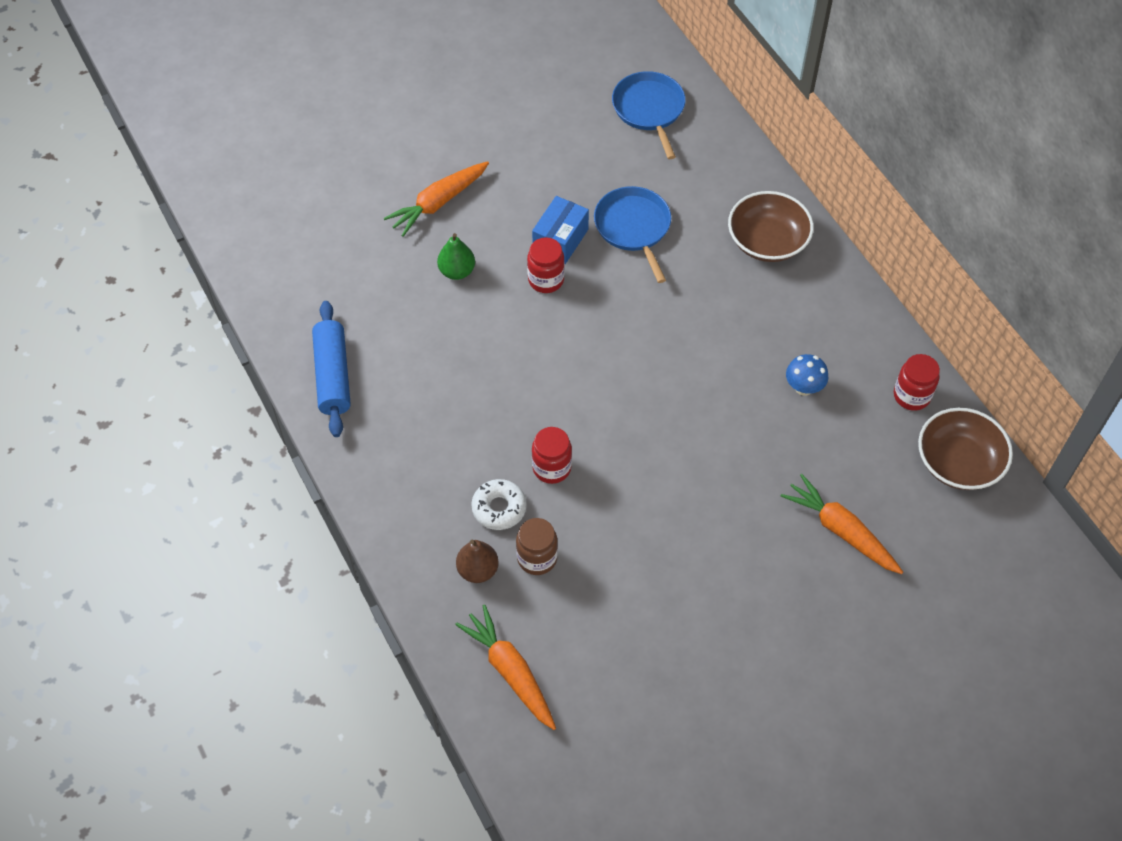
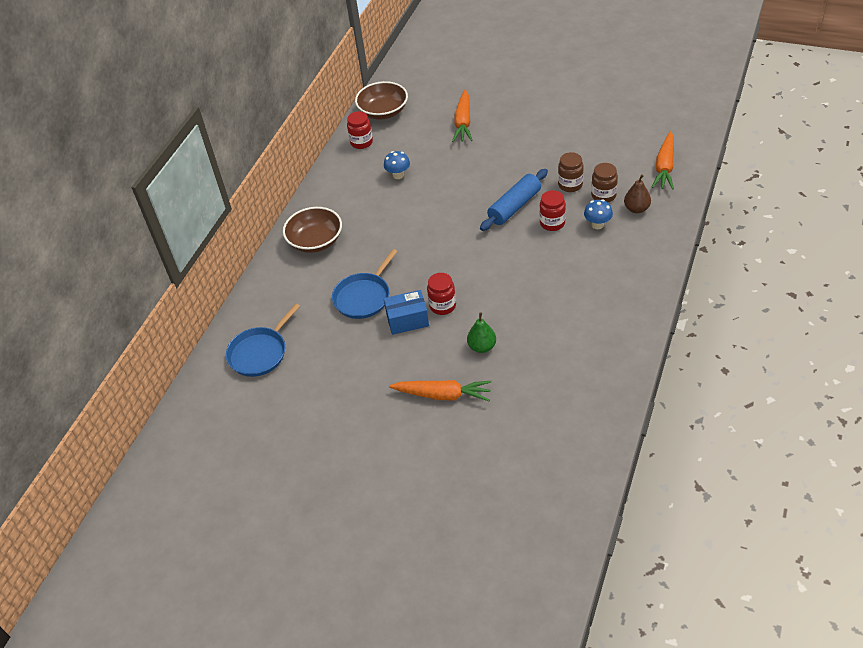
camera: 125 degrees left, 10 degrees down
(333, 375) = (614, 343): blue rolling pin -> blue rolling pin (514, 206)
(499, 508) = (597, 225): white donut -> blue mushroom
(593, 541) = (570, 185): none -> brown jar

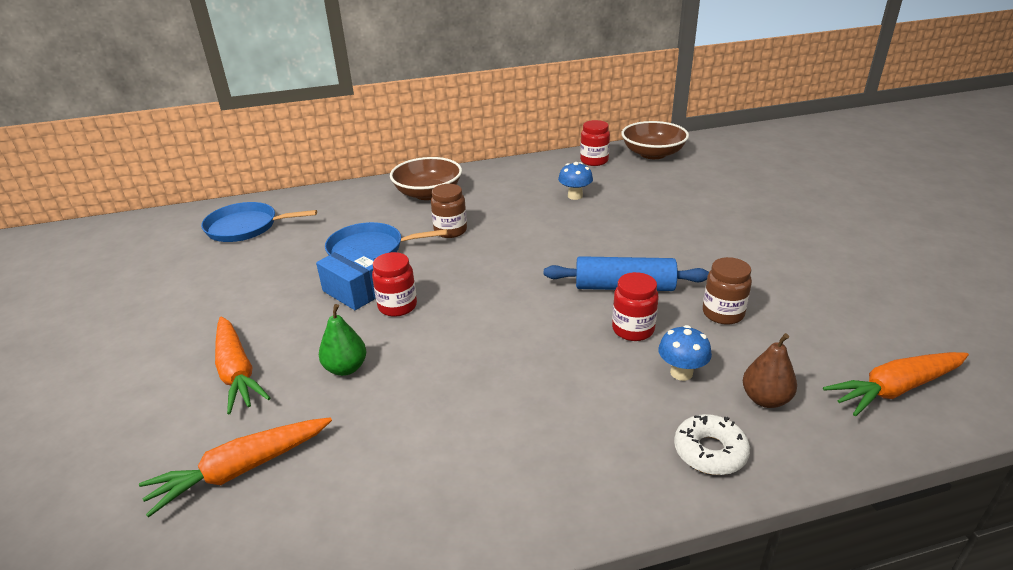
camera: 50 degrees right, 15 degrees down
(463, 122) = (709, 198): orange carrot -> orange carrot (241, 470)
(603, 195) = (745, 352): brown jar -> brown jar (450, 231)
(650, 244) = (710, 451): none -> white donut

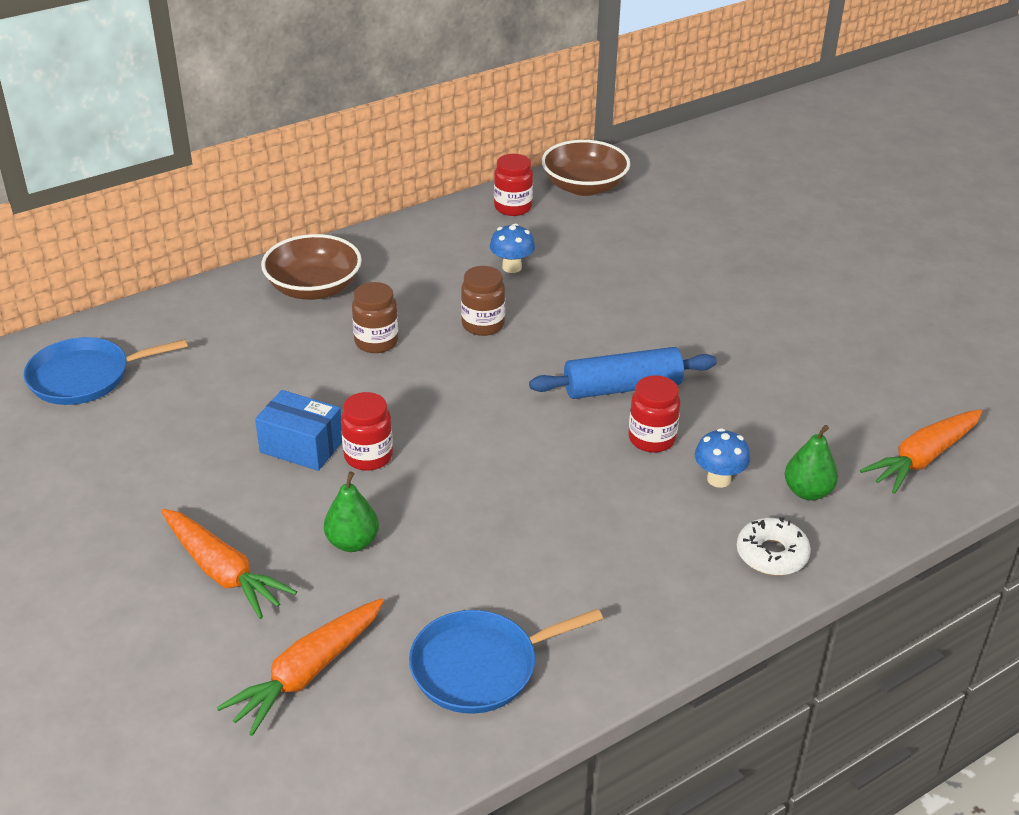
camera: 20 degrees left, 5 degrees up
(370, 250) = (285, 385): blue pan -> blue pan (480, 667)
(723, 314) = (739, 403): brown jar -> brown jar (483, 325)
(765, 399) = (807, 492): brown pear -> green pear

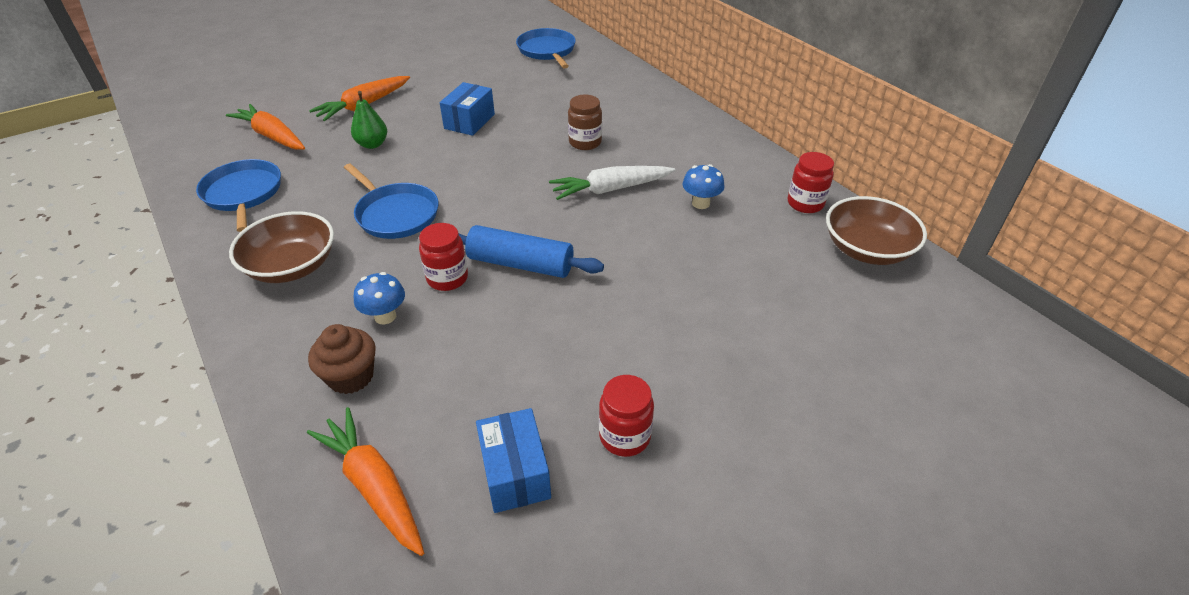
camera: 90 degrees right, 5 degrees up
(314, 288) = (652, 114): brown bowl -> brown bowl (292, 266)
(368, 456) = (454, 146): red jar -> red jar (624, 436)
(483, 325) = (610, 189): brown jar -> white carrot
(531, 495) = (395, 214): none -> blue pan
(622, 387) = (520, 264): blue rolling pin -> blue rolling pin turned 60 degrees counterclockwise
(771, 554) = (281, 342): white donut -> none
(807, 492) = (351, 376): green pear -> brown cupcake
(884, 382) = (515, 473): none -> blue box

